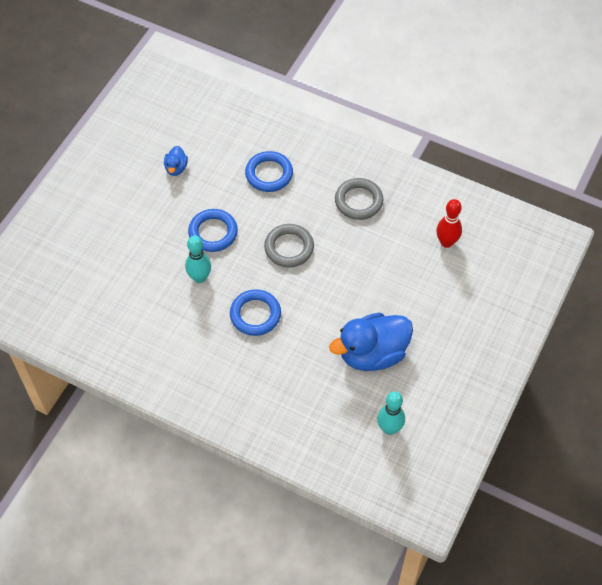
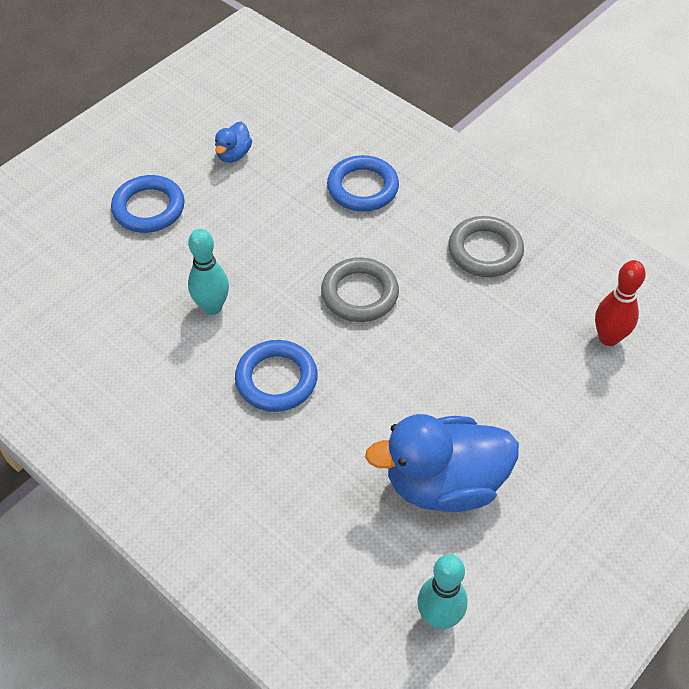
camera: 15 degrees right, 5 degrees down
(213, 232) = (254, 249): blue ring -> blue ring (149, 208)

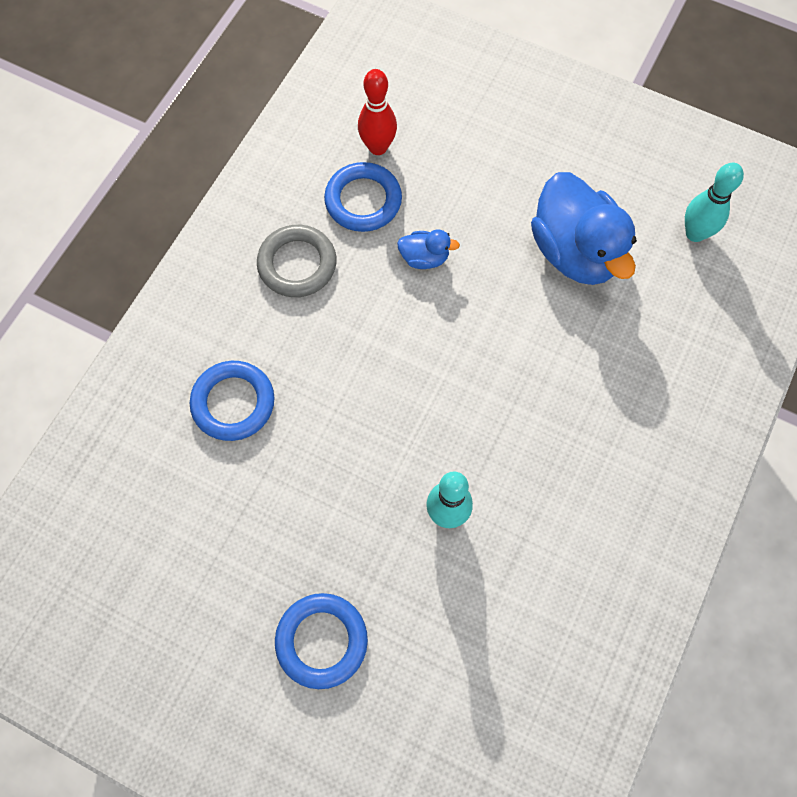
camera: 105 degrees left, 15 degrees up
(233, 154) = (208, 567): blue duck -> blue duck (424, 258)
(276, 379) = (516, 420): blue ring -> blue ring (363, 200)
(359, 294) = (386, 369): grey ring -> none

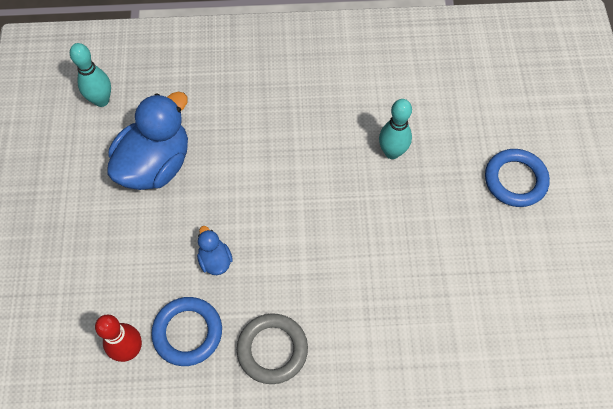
camera: 120 degrees left, 5 degrees down
(233, 403) = (409, 326): blue ring -> none

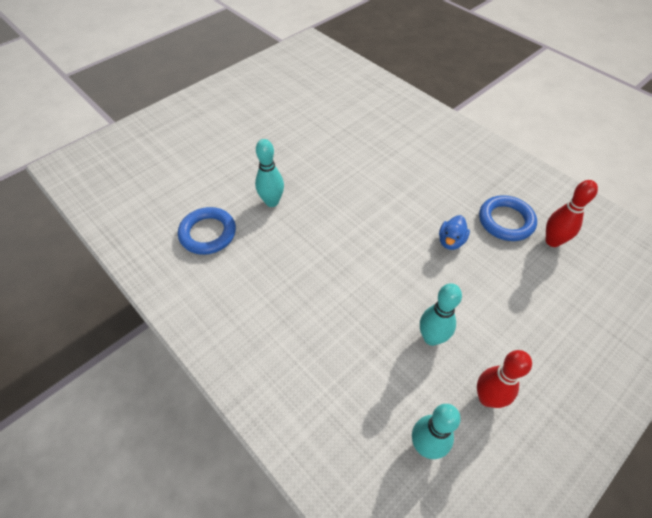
camera: 130 degrees left, 10 degrees down
(85, 160) = (487, 398): none -> red bowling pin
(155, 164) = (431, 338): blue duck -> turquoise bowling pin
(272, 349) = (462, 177): grey ring -> none
(515, 180) = (237, 137): blue ring -> blue ring (208, 233)

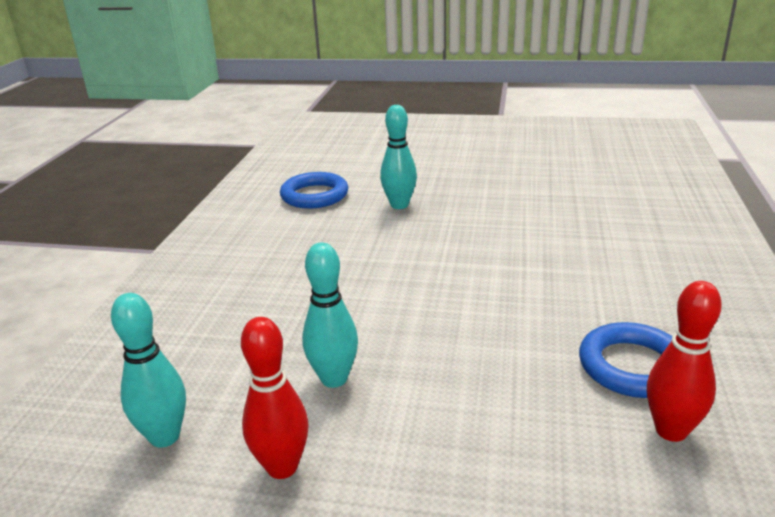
camera: 55 degrees right, 25 degrees down
(450, 241) = (516, 333): blue duck -> none

